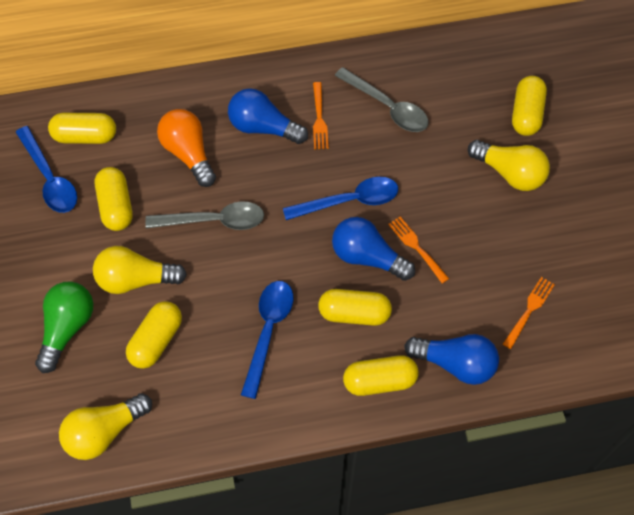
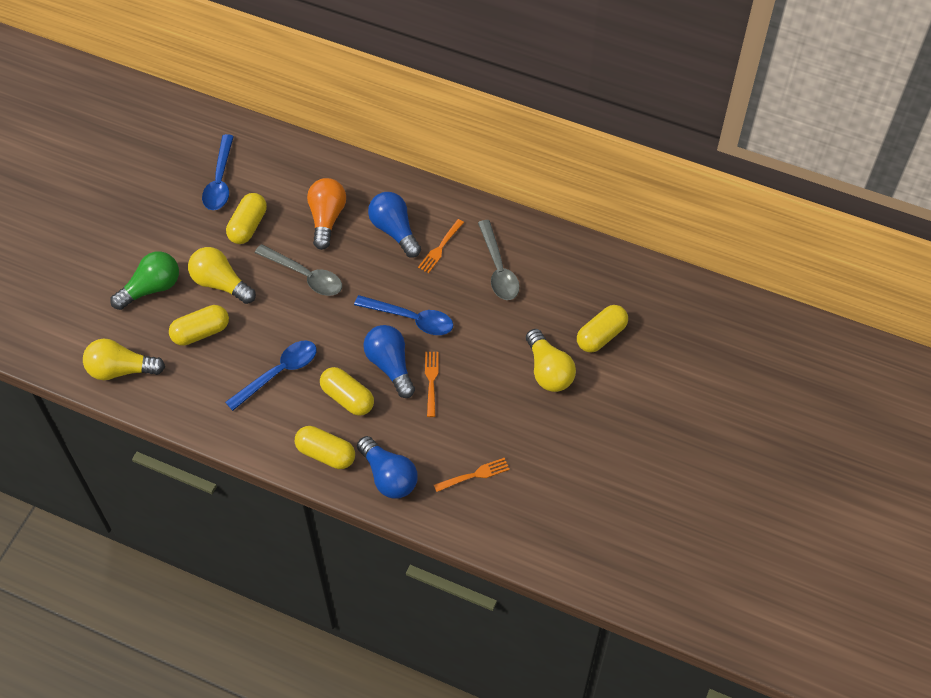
camera: 35 degrees right, 5 degrees down
(85, 136) = (266, 165): yellow capsule -> none

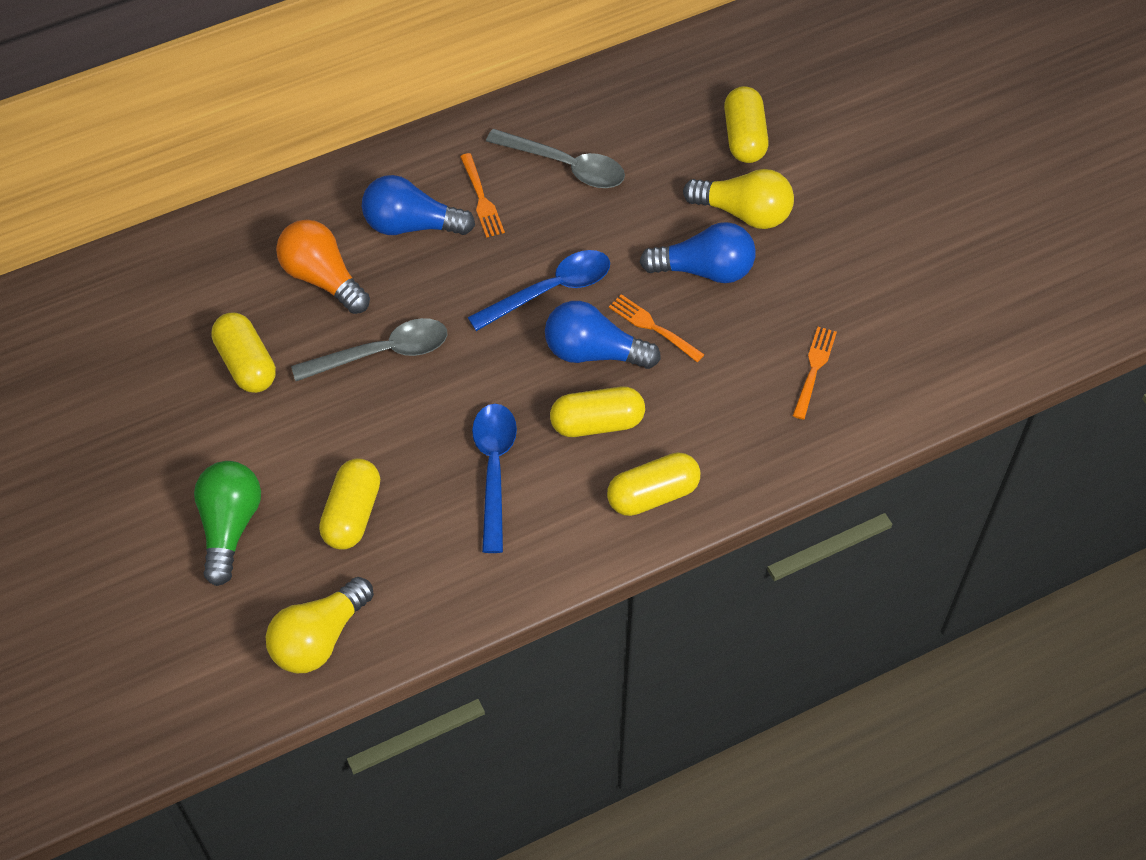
camera: 50 degrees left, 0 degrees up
(220, 181) = (146, 349): blue spoon -> none
(221, 283) = (302, 447): yellow light bulb -> none
(388, 476) = (740, 452): blue light bulb -> blue light bulb (704, 270)

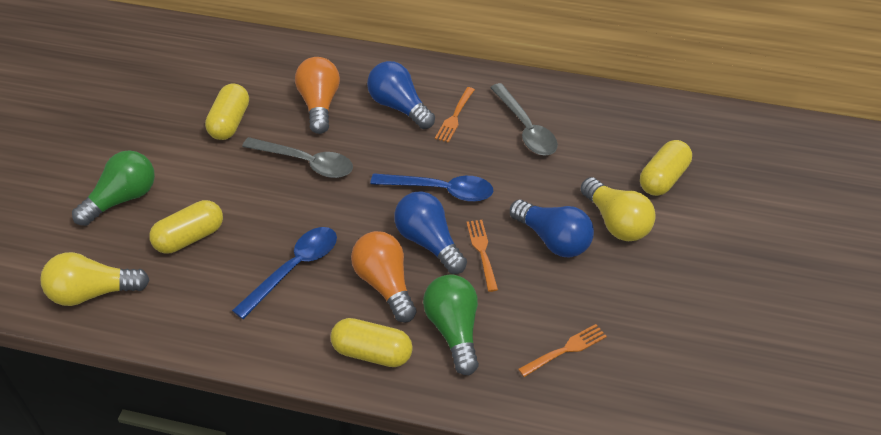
camera: 40 degrees right, 10 degrees down
(597, 423) = (385, 284): yellow capsule -> orange light bulb
(703, 421) = (454, 330): none -> green light bulb

